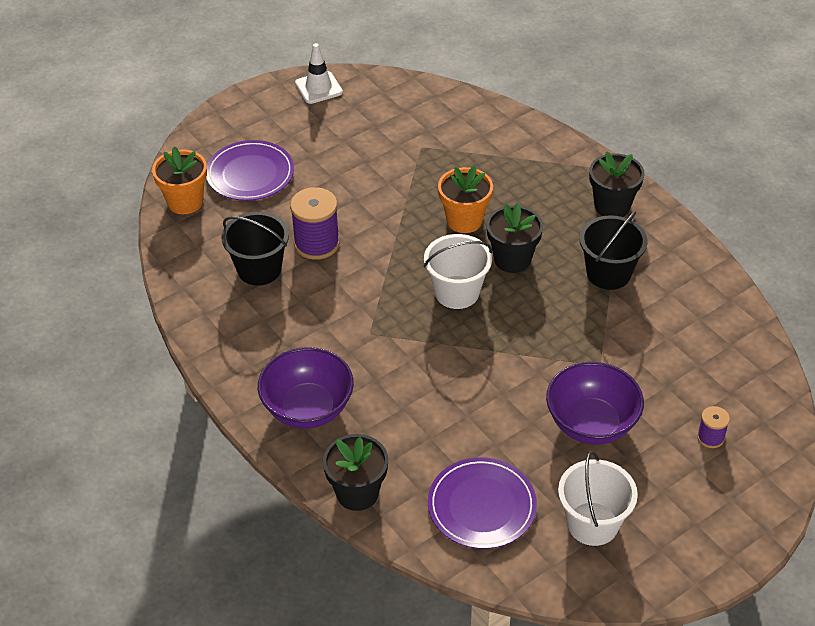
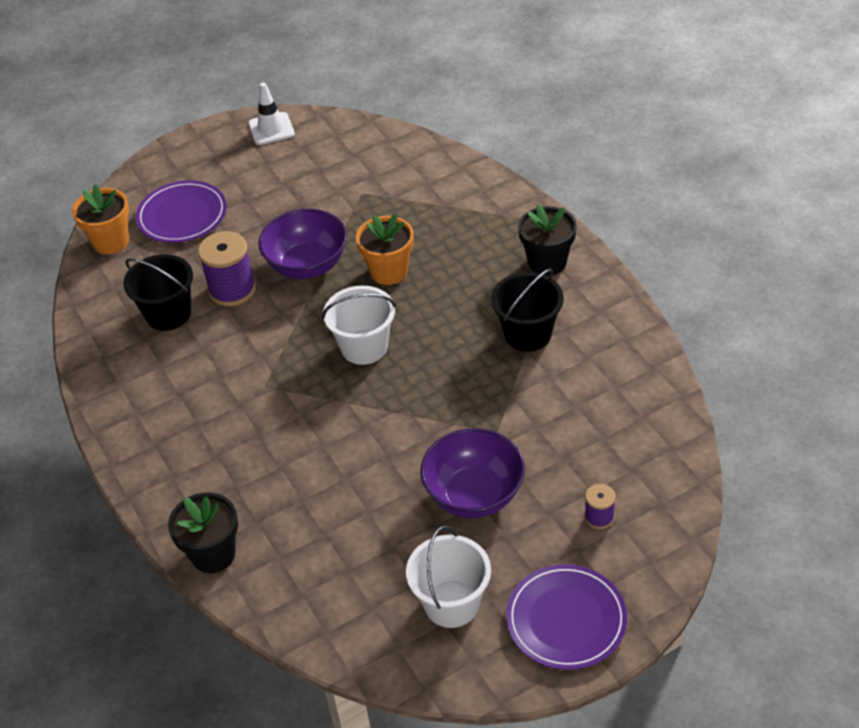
camera: 10 degrees right, 0 degrees up
(308, 408) = (183, 462): purple bowl -> purple bowl (307, 265)
(481, 506) = (338, 576): purple plate -> purple plate (566, 619)
(512, 259) = (429, 315): black flower pot -> none

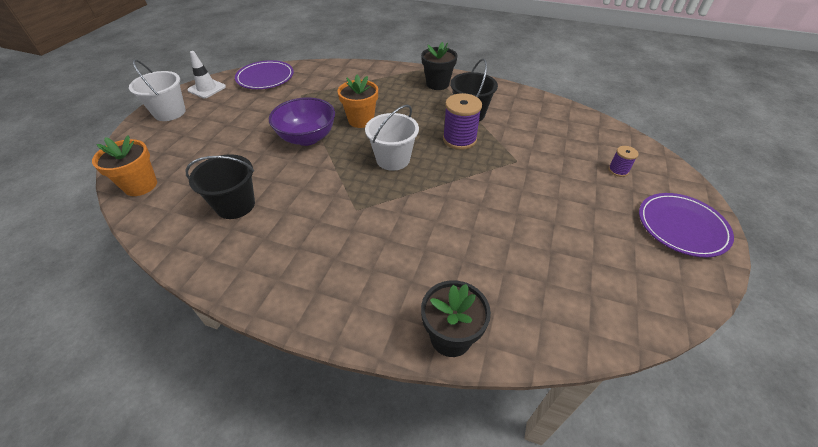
camera: 45 degrees left, 0 degrees up
(182, 215) = (187, 149): purple plate -> purple plate (265, 77)
(232, 290) = (270, 171): purple spool -> purple spool (459, 139)
(451, 603) = (624, 259): white bucket -> white bucket (169, 112)
(474, 495) = (550, 196): purple bowl -> none

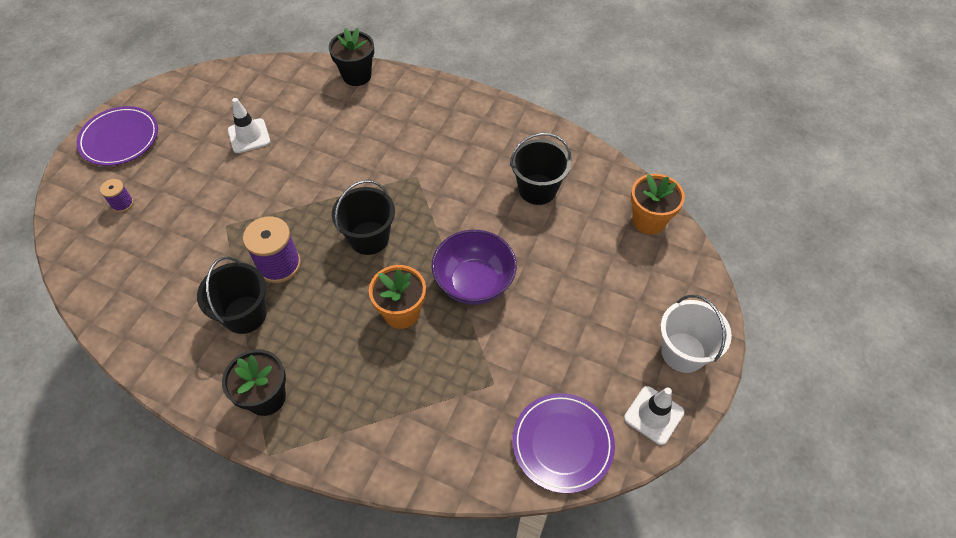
camera: 175 degrees left, 10 degrees up
(393, 159) = (369, 238): white bucket -> black bucket
(546, 239) = (249, 136): none -> white traffic cone

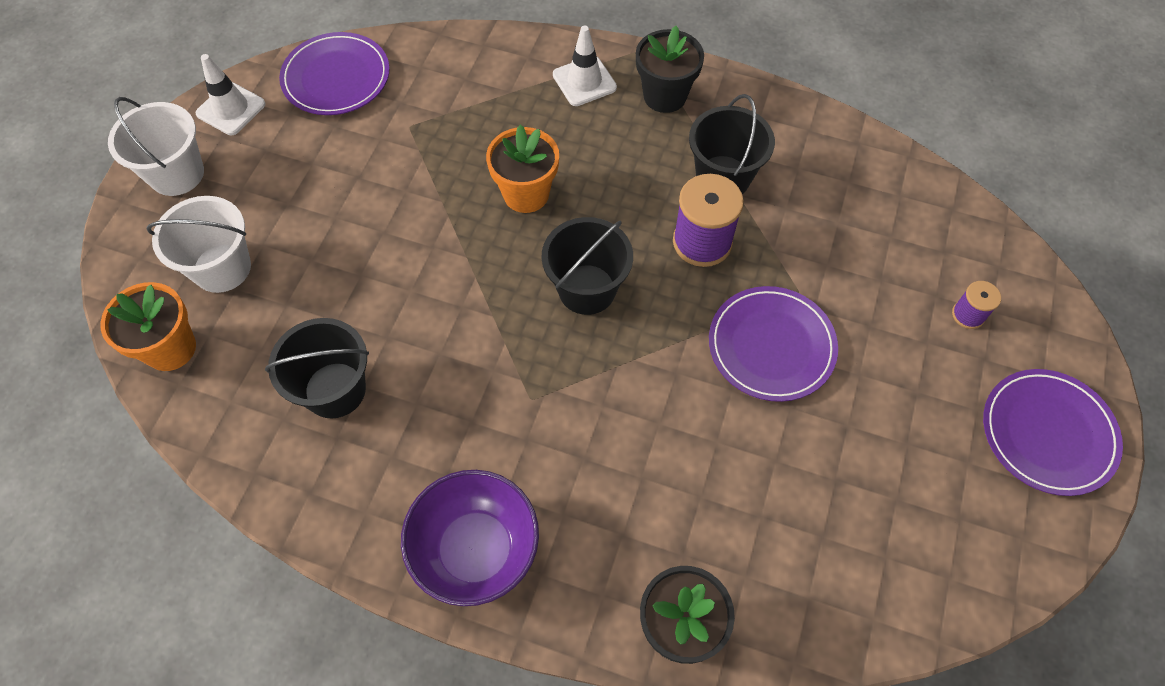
camera: 175 degrees right, 5 degrees up
(249, 136) = (831, 457): white traffic cone -> white traffic cone (584, 81)
(258, 195) = (771, 346): none -> purple plate
(474, 282) = (434, 238): purple bowl -> purple bowl (476, 549)
(627, 272) = (222, 268): none -> white bucket

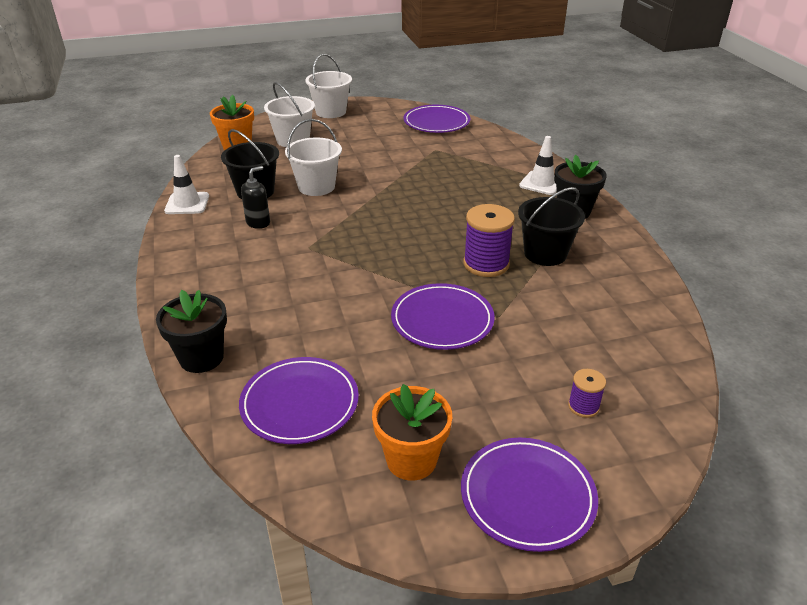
camera: 55 degrees right, 25 degrees down
(231, 109) = (382, 108): white traffic cone -> white traffic cone (187, 203)
(387, 310) = (316, 187): none -> white bucket
(423, 426) = (258, 222): none -> black soap dispenser
(476, 549) = (197, 266): purple bowl -> none
(526, 194) = (439, 195): orange flower pot -> orange flower pot (411, 460)
(587, 289) = (400, 237): black bucket -> none
(821, 558) = (300, 403): none -> purple plate

